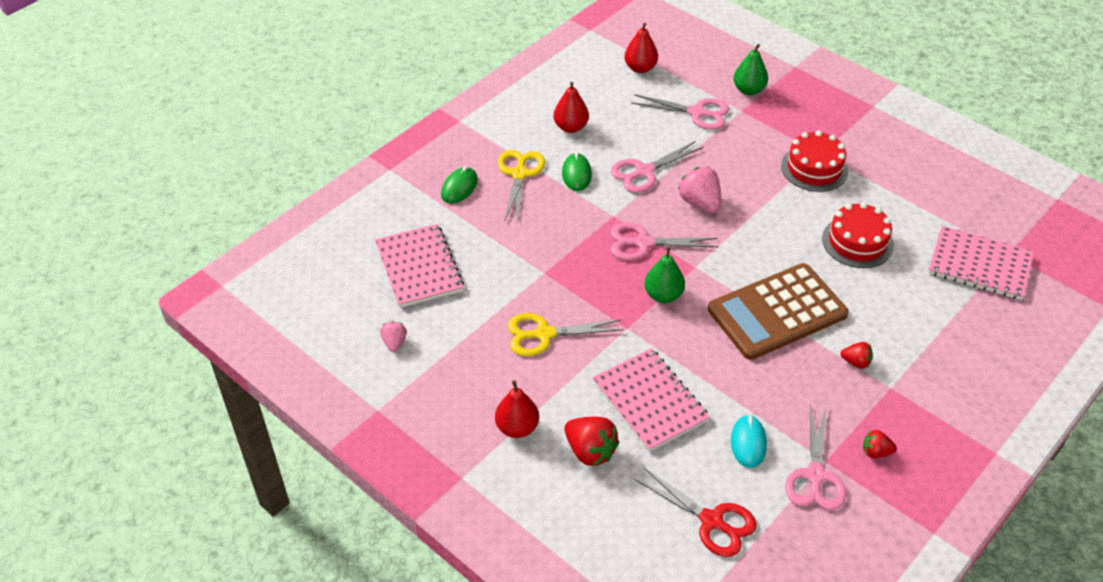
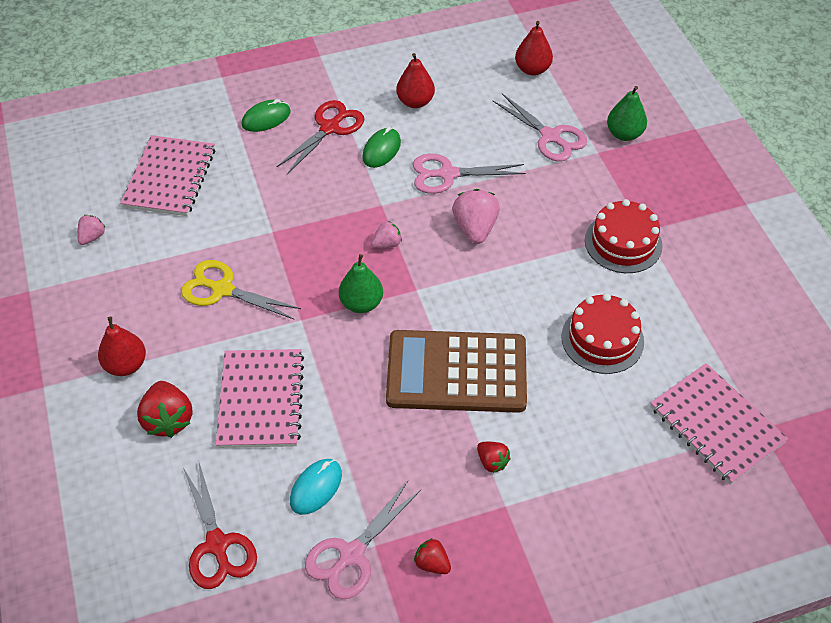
camera: 30 degrees right, 5 degrees up
(519, 174) = (330, 128): yellow scissors -> red scissors
(643, 243) = (387, 244): pink scissors -> pink strawberry

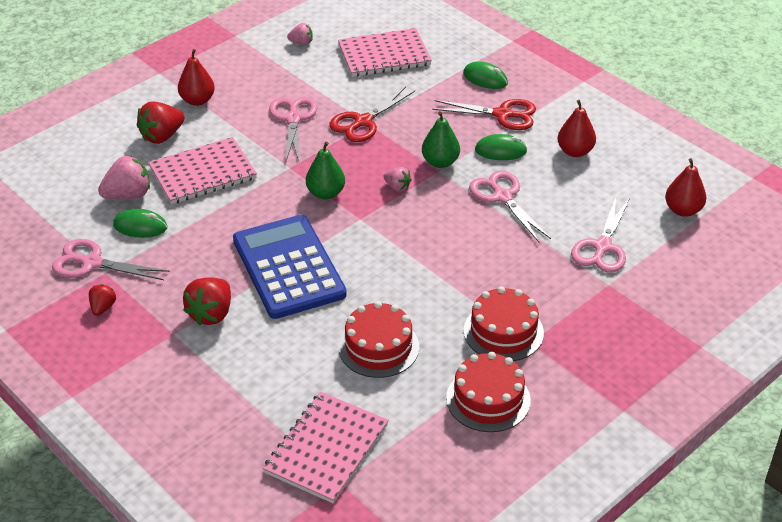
camera: 65 degrees right, 10 degrees down
(217, 544) = (71, 195): red scissors -> red scissors (363, 122)
(222, 289) = (293, 119): yellow scissors -> pink scissors
(316, 488) = (140, 226): turquoise mouse -> green mouse
(456, 372) = (289, 267): brown calculator -> blue calculator
(475, 228) = (451, 232): pink strawberry -> pink strawberry (128, 195)
(492, 462) = (211, 314): red strawberry -> red strawberry, size x1.76
(624, 134) = (648, 296): green pear -> green pear (440, 162)
(700, 285) = (488, 399): none -> red cake

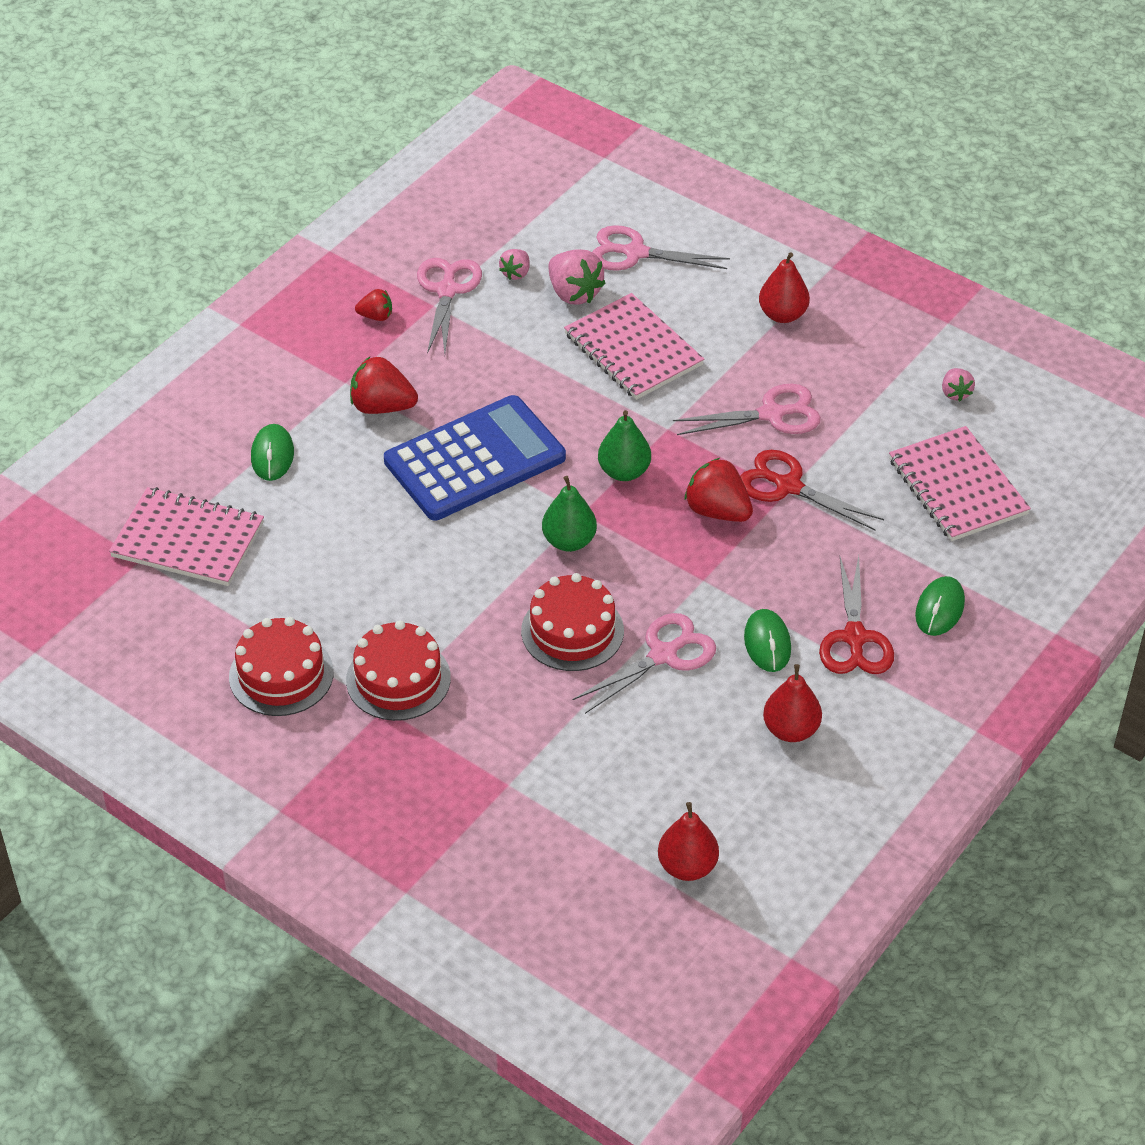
camera: 80 degrees right, 5 degrees up
(140, 226) = (519, 316): green mouse -> green mouse (272, 455)
(162, 136) = (696, 298): red strawberry -> red strawberry (717, 511)
(378, 347) = (352, 562): red cake -> red cake (572, 631)
(397, 187) = (655, 541): pink strawberry -> pink strawberry (516, 273)
(440, 162) = (722, 579): green pear -> green pear (569, 541)
(602, 247) = (583, 773): pink scissors -> pink scissors (635, 253)

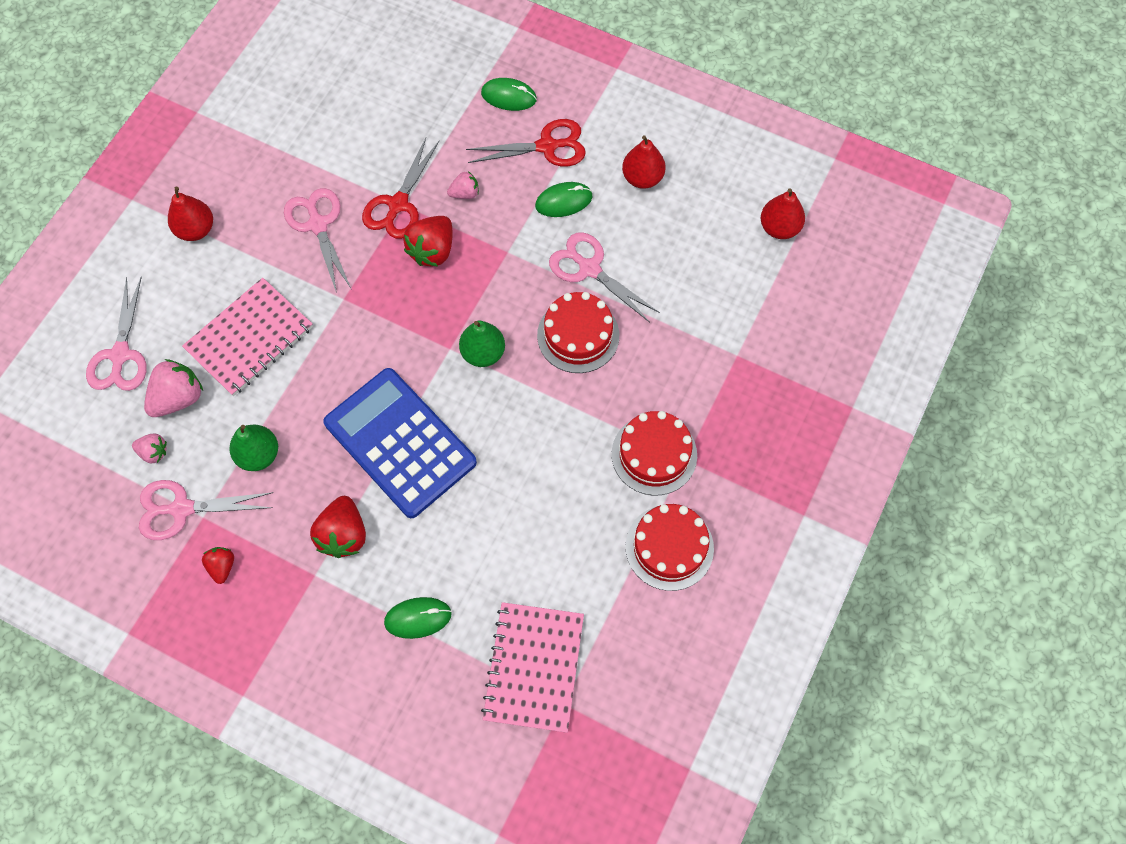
camera: 100 degrees left, 20 degrees up
(624, 471) = (398, 324): green pear -> green pear (259, 455)
(955, 393) = (279, 101): pink strawberry -> pink strawberry (465, 193)
(957, 487) = (383, 93): pink notebook -> none

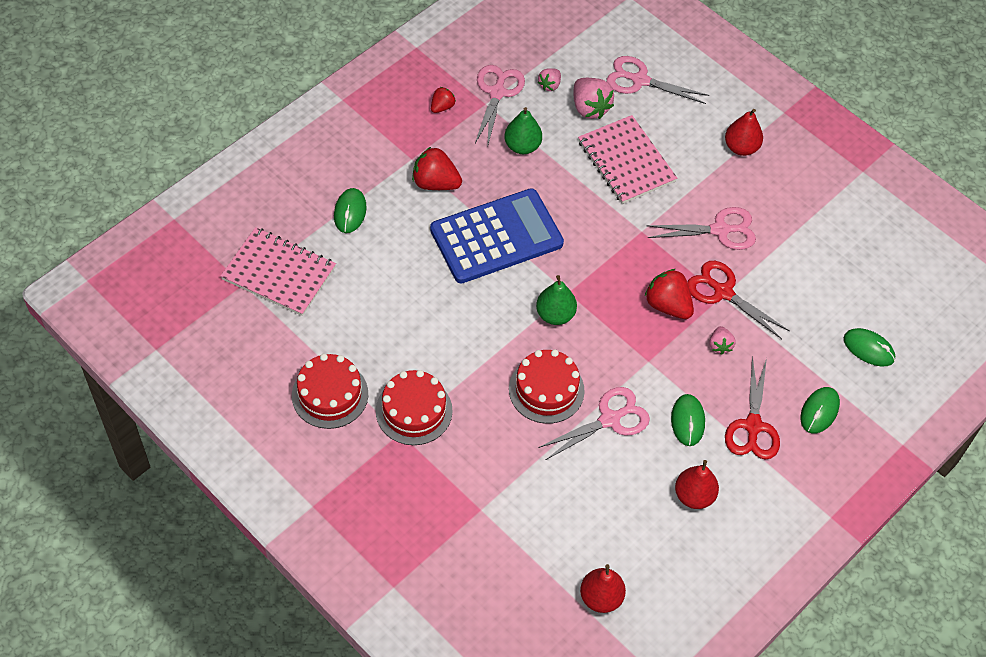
camera: 105 degrees right, 10 degrees down
(222, 566) = (442, 107): red strawberry -> red strawberry turned 60 degrees counterclockwise
(422, 70) = (868, 349): none -> green mouse

